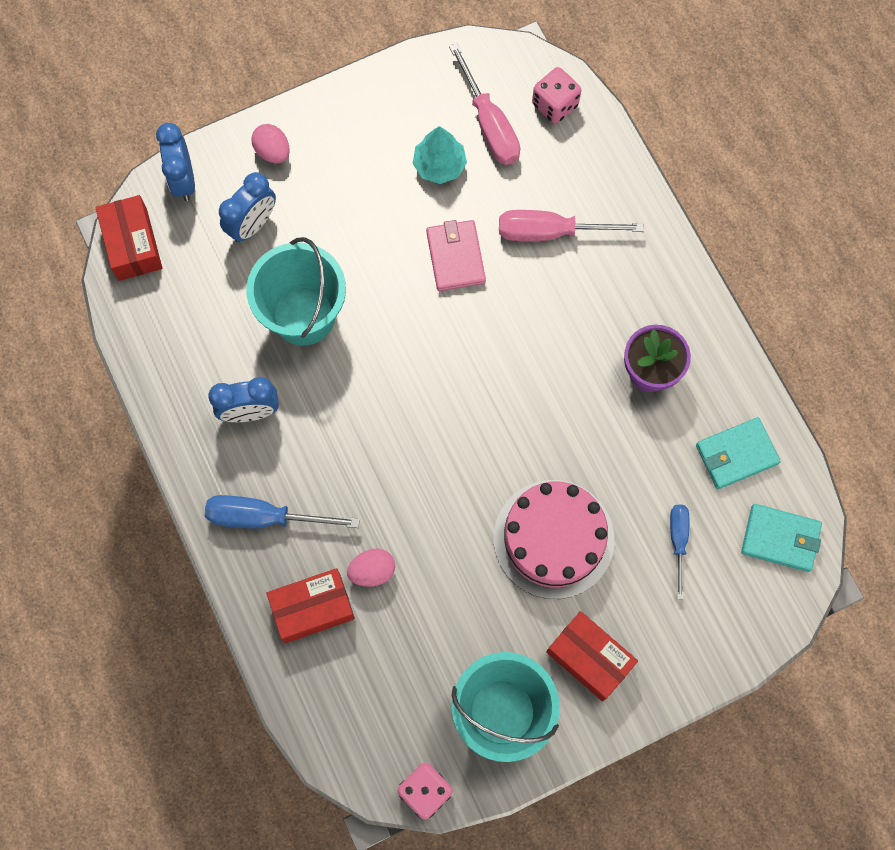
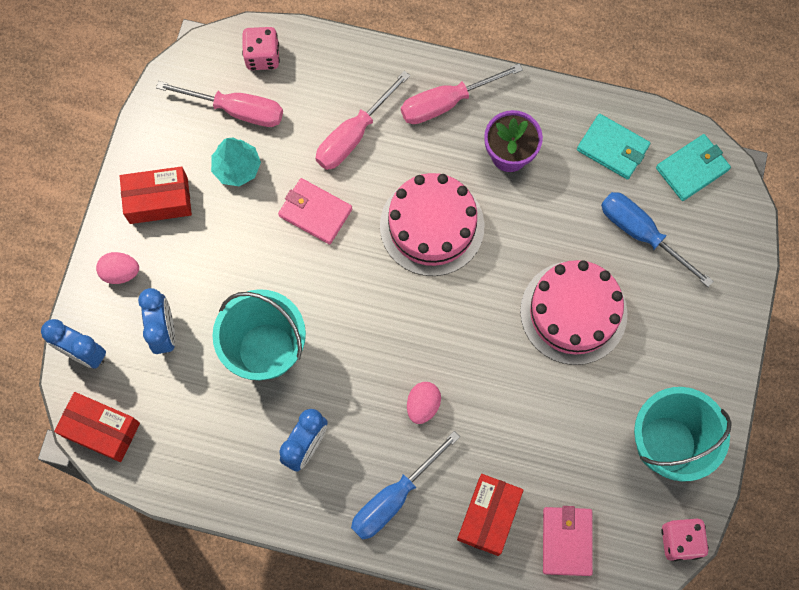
camera: 50 degrees left, 0 degrees up
(345, 691) = (567, 541): none -> pink wallet
(372, 571) = (496, 453): pink egg -> pink egg (423, 405)
(527, 359) = (432, 226): none -> pink cake
(589, 658) = (675, 357): red box -> red box (158, 201)
(649, 282) = (446, 103): none -> pink screwdriver
(678, 541) = (641, 234): blue screwdriver -> blue screwdriver, size x1.63
(736, 454) = (612, 148): turquoise wallet -> turquoise wallet turned 75 degrees counterclockwise

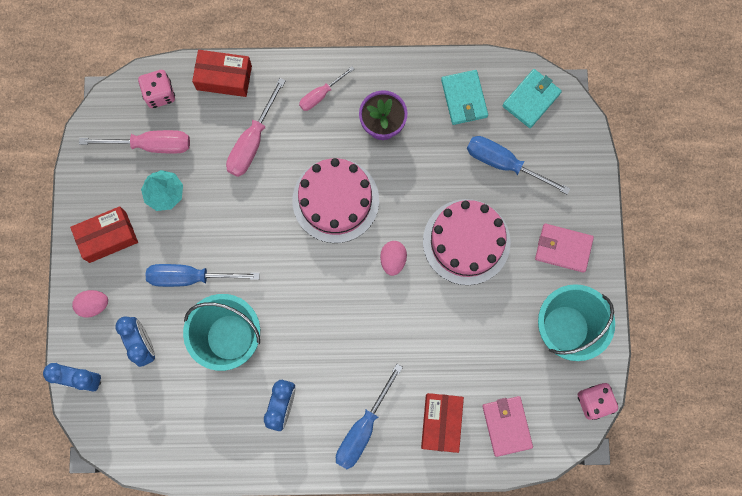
camera: 15 degrees left, 5 degrees up
(101, 430) = (114, 437): red box -> red box (224, 78)
(240, 270) = (190, 277): none -> blue screwdriver
(315, 212) = (238, 214): pink wallet -> pink wallet (563, 248)
(423, 405) = (366, 348): pink egg -> pink egg (393, 260)
(446, 103) = (320, 95): pink screwdriver -> pink screwdriver, size x0.61
(612, 148) = (464, 98): turquoise wallet -> turquoise wallet turned 60 degrees clockwise

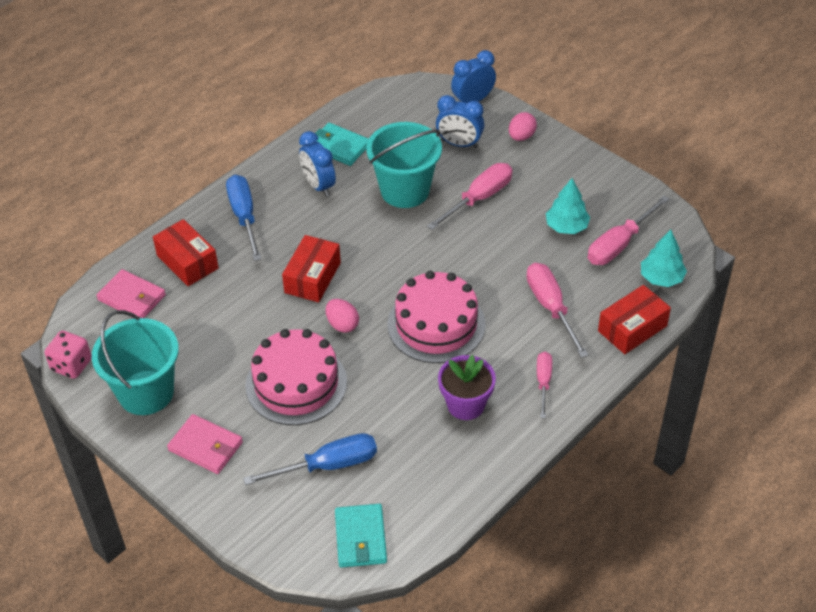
camera: 135 degrees right, 30 degrees down
(108, 237) = (566, 174): red box -> red box (312, 277)
(160, 94) = (661, 278): pink dice -> turquoise tree
(190, 277) = (479, 198): blue screwdriver -> pink screwdriver
(464, 98) = (422, 485): turquoise wallet -> turquoise wallet (339, 147)
(563, 248) = (206, 446): pink wallet -> pink wallet turned 60 degrees clockwise

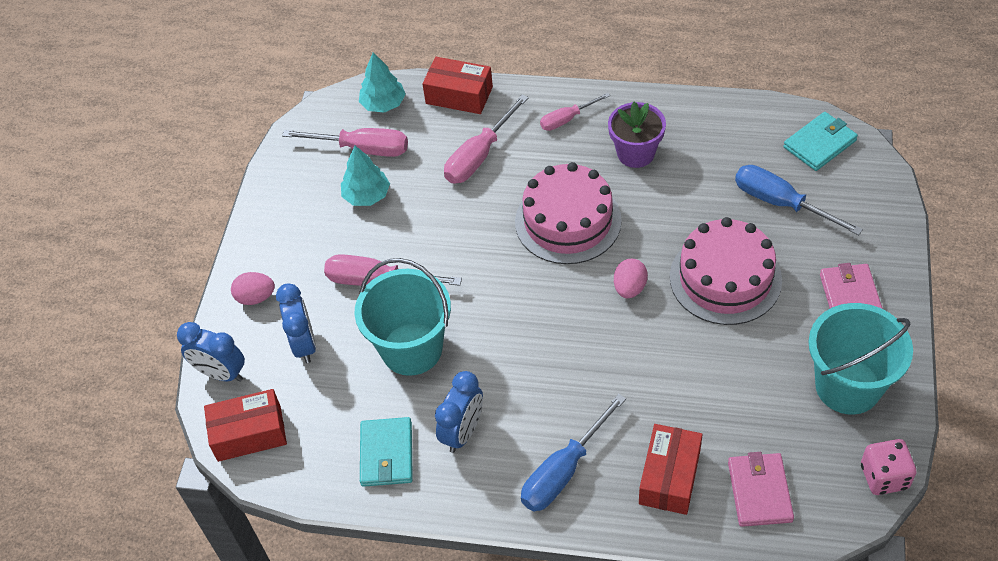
camera: 120 degrees left, 5 degrees up
(312, 277) = (594, 350): red box -> red box (249, 433)

